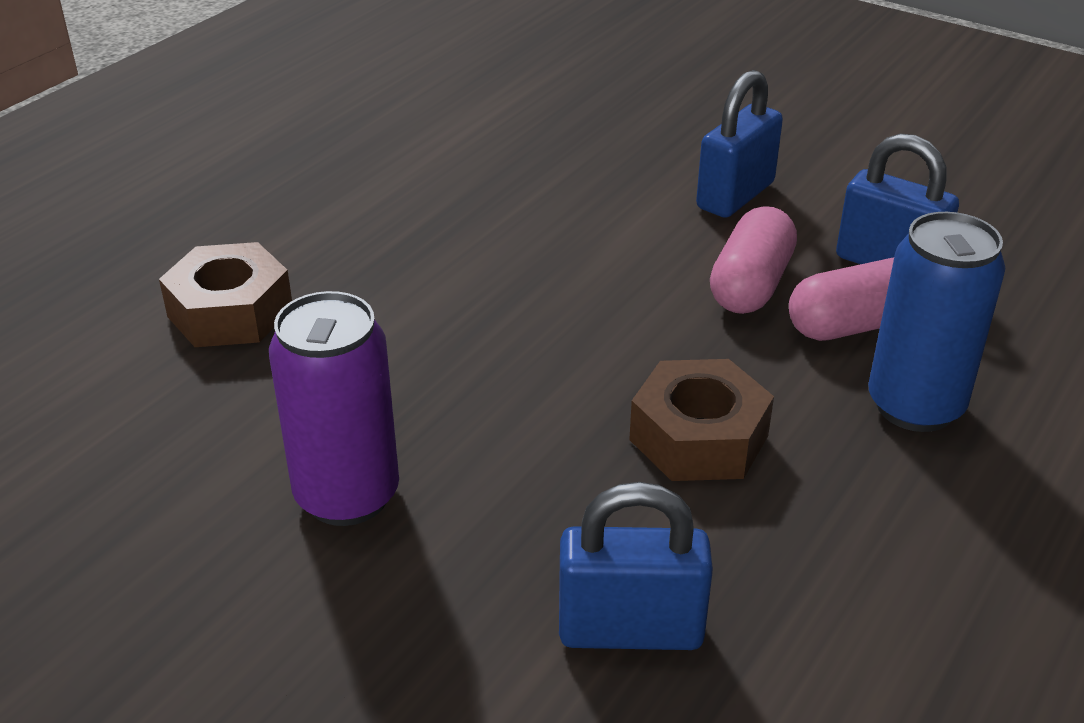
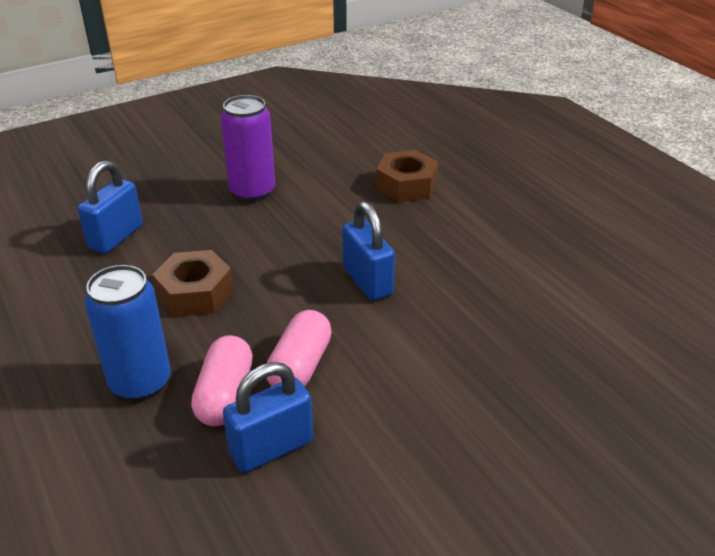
camera: 115 degrees right, 0 degrees up
(735, 196) = (409, 406): blue padlock -> blue padlock (367, 281)
(750, 285) = (300, 366): pink capsule -> pink capsule turned 60 degrees clockwise

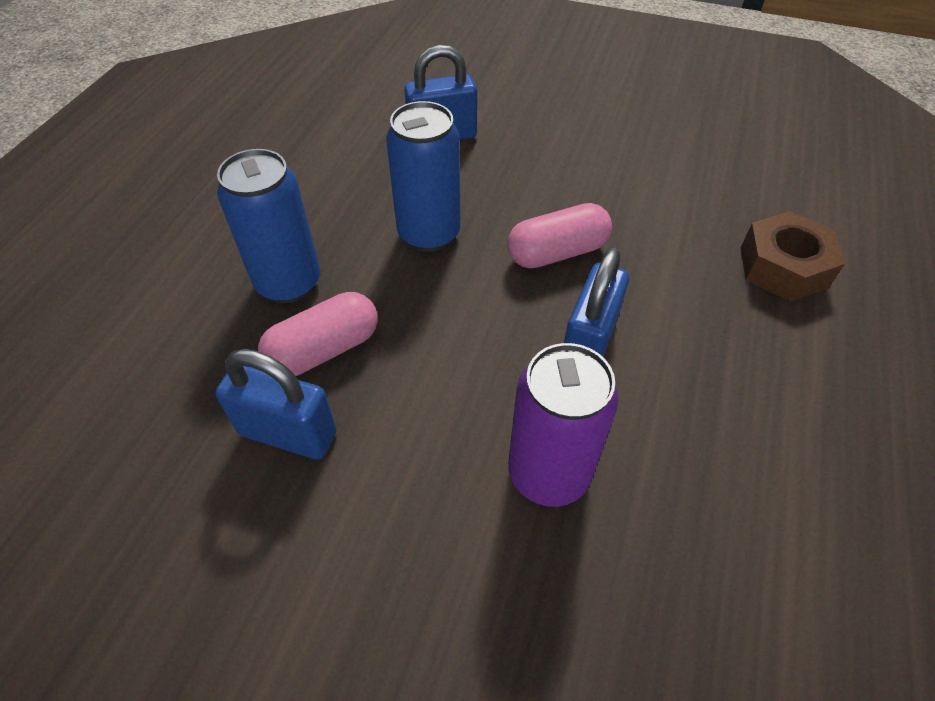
camera: 50 degrees right, 15 degrees up
(195, 293) = (429, 234): brown nut -> blue can
(252, 192) = (608, 167): purple can -> purple can (548, 473)
(300, 366) = (411, 378): pink capsule -> pink capsule (557, 252)

